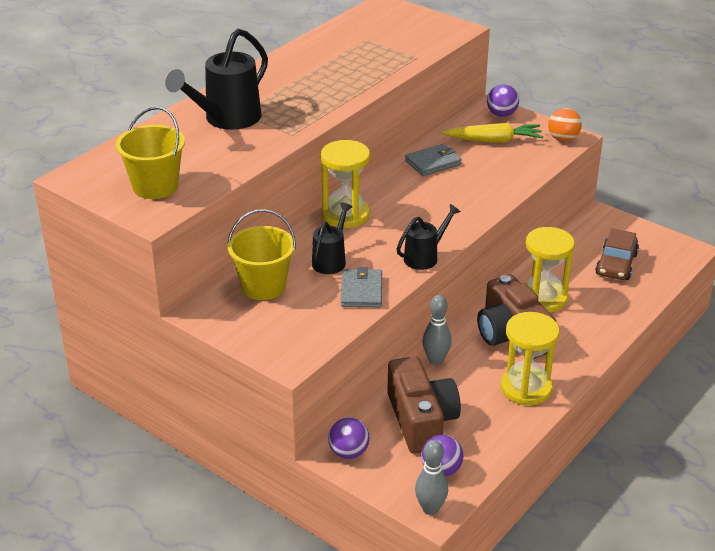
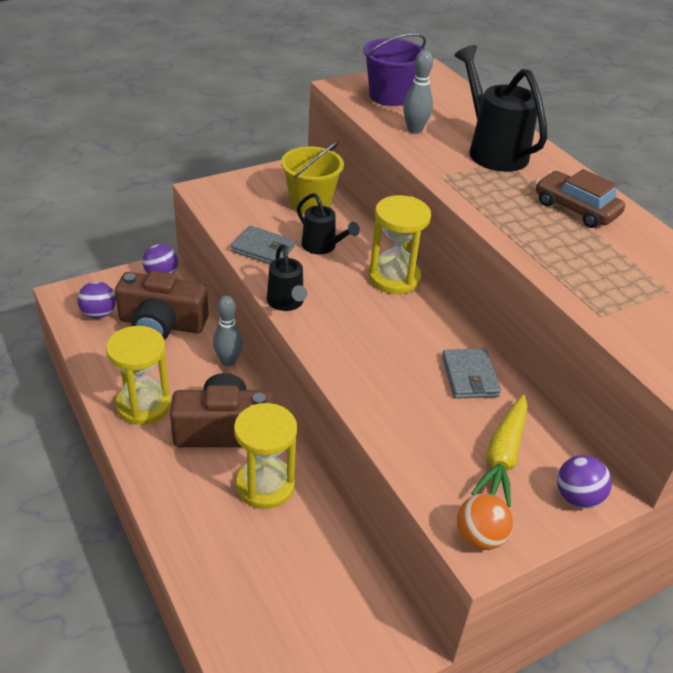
camera: 110 degrees right, 5 degrees up
(155, 186) = (389, 96): yellow bucket -> purple bucket
(430, 509) = (68, 294): grey bowling pin -> grey bowling pin (414, 130)
(616, 264) = (285, 597): brown car -> brown car (576, 209)

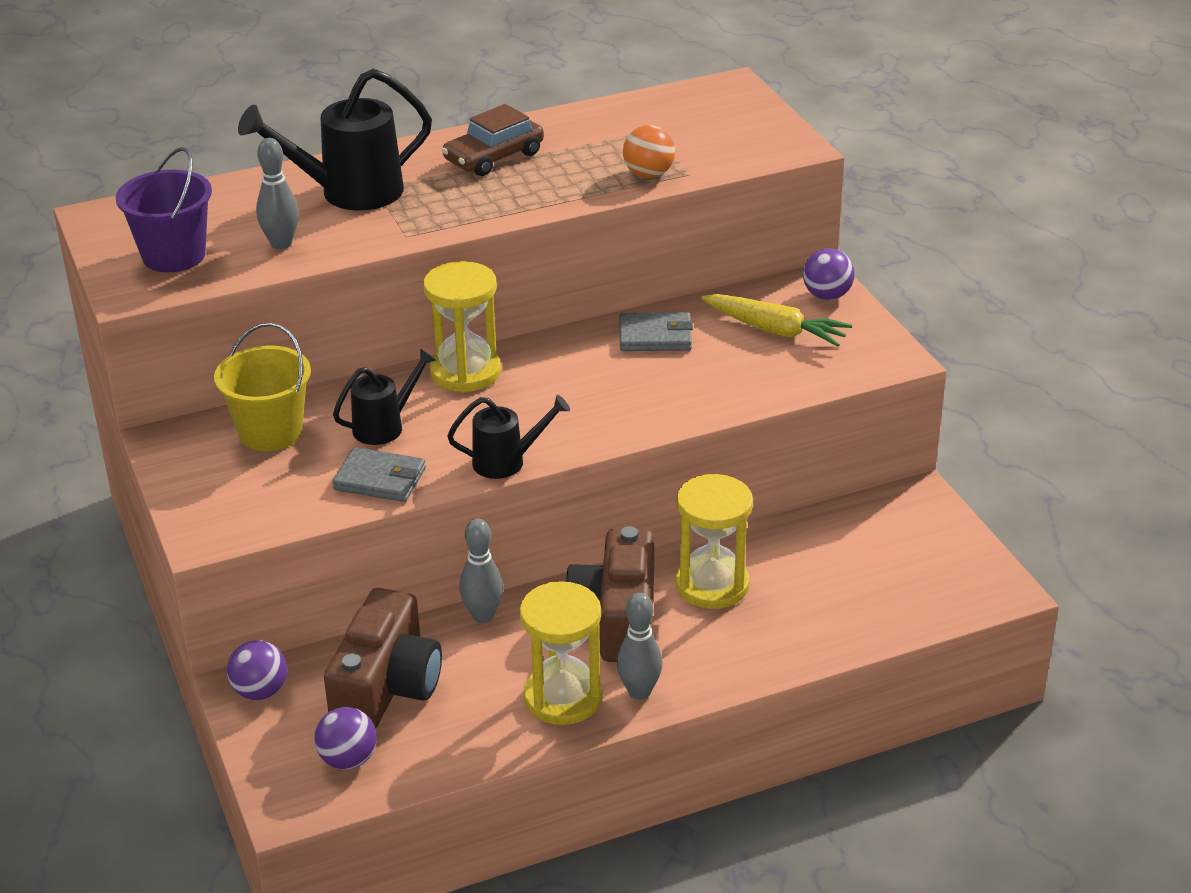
camera: 80 degrees left, 5 degrees down
(146, 445) = (639, 692): none -> grey bowling pin
(263, 249) = (380, 479): grey wallet -> grey wallet turned 75 degrees clockwise
(479, 537) = (878, 357): orange ball -> orange ball (648, 174)

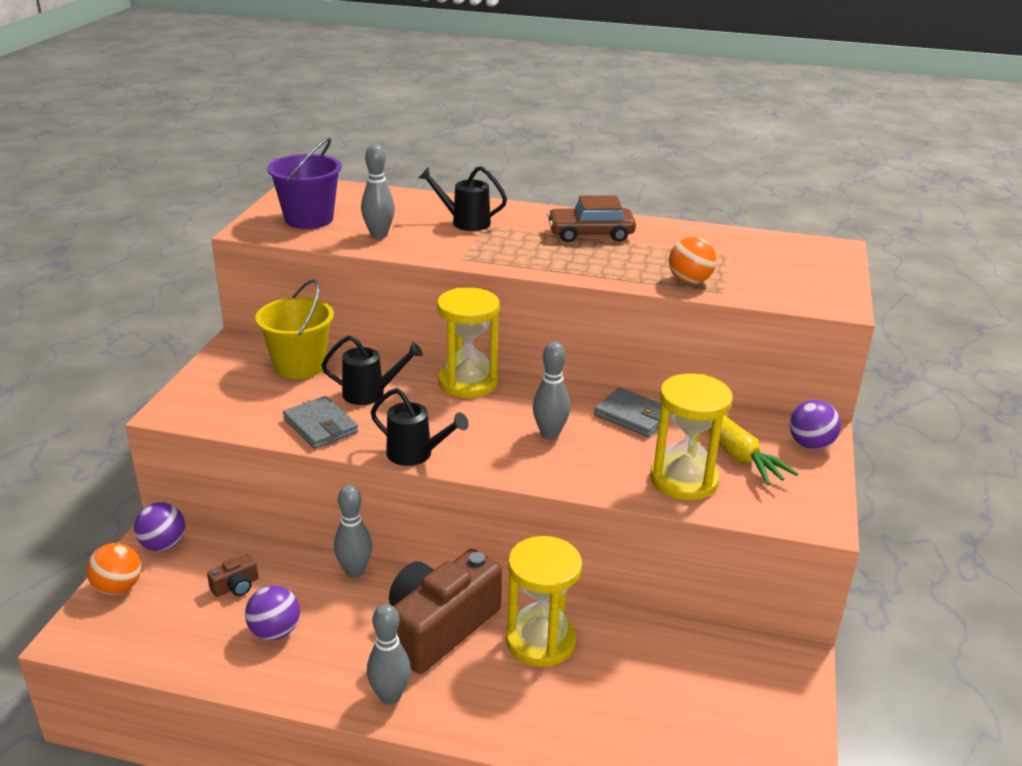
camera: 35 degrees right, 5 degrees down
(270, 748) = (118, 587): none -> orange ball
(348, 760) = (148, 625): purple ball -> purple ball (275, 632)
(350, 193) = (465, 222): black watering can -> black watering can, size x0.59
(386, 686) = (236, 586): brown camera -> brown camera, size x0.40
(563, 698) = (332, 666): yellow hourglass -> yellow hourglass (684, 480)
(603, 386) = (550, 434): none -> grey bowling pin

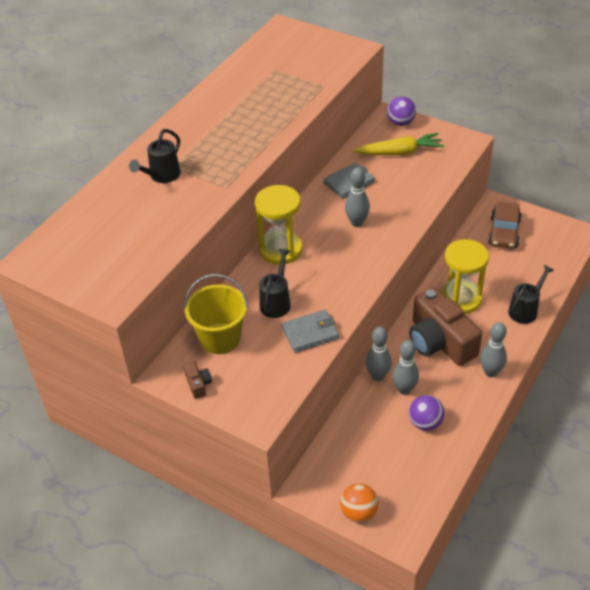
camera: 70 degrees left, 15 degrees up
(163, 545) = (318, 485): purple ball -> none
(236, 586) = (376, 442): brown camera -> brown camera (198, 384)
(309, 219) = (109, 263): purple bucket -> none
(379, 235) = (163, 225): grey bowling pin -> grey bowling pin (404, 389)
(415, 454) = (360, 288): black watering can -> black watering can (525, 310)
(590, 234) = (214, 119): brown car -> brown car (504, 232)
(684, 480) = (420, 179): yellow hourglass -> none
(689, 281) = (305, 94): orange ball -> none

